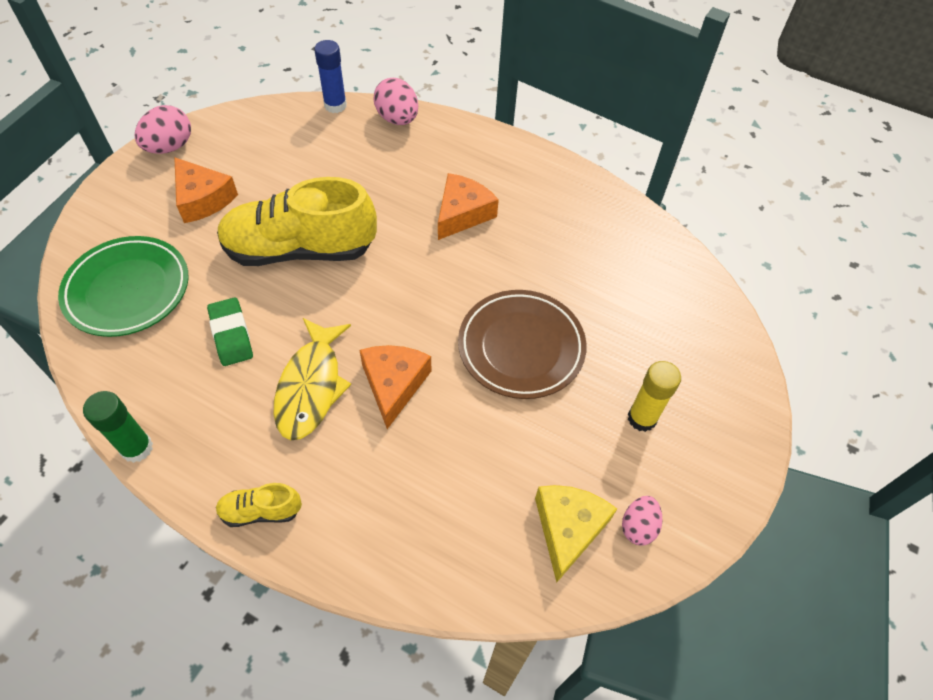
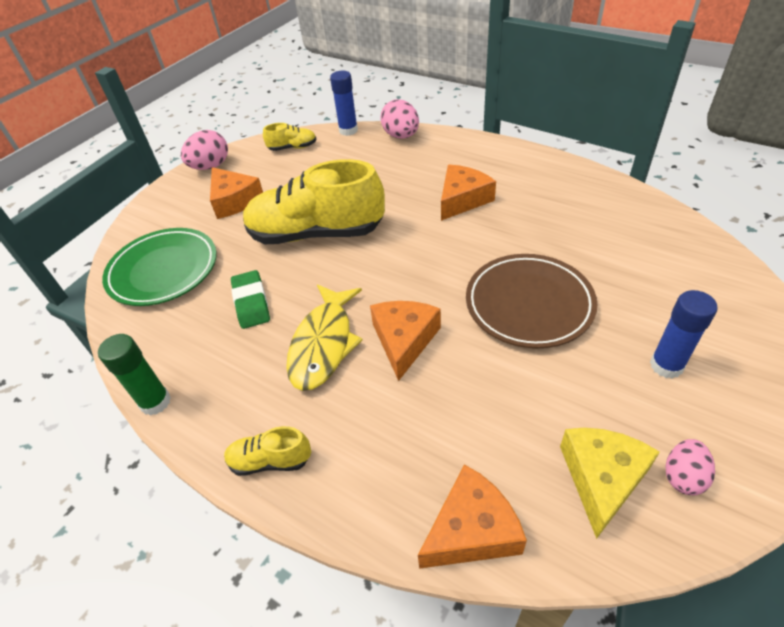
camera: 10 degrees right, 10 degrees down
(269, 126) = (292, 148): none -> yellow shoe
(449, 576) = (471, 530): none -> orange cheese
(642, 418) = (666, 365): yellow glue stick -> blue glue stick

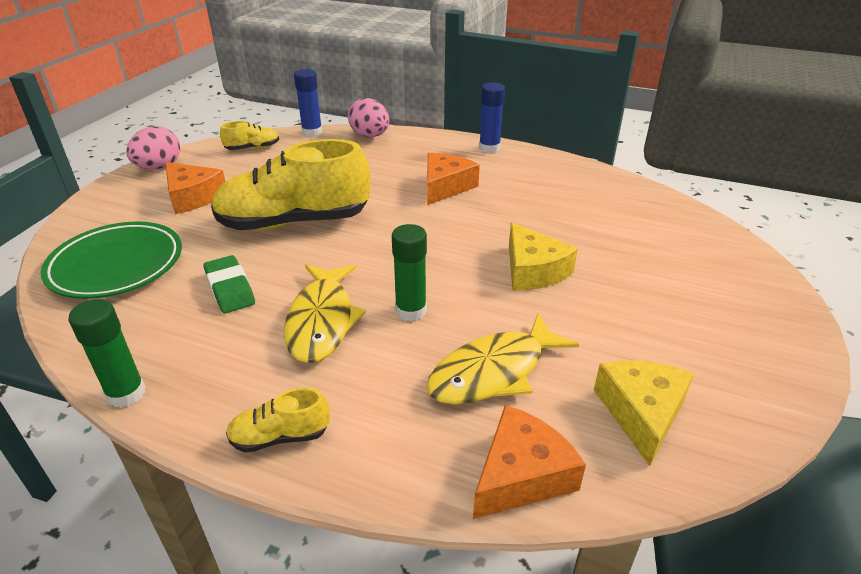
camera: 15 degrees left, 10 degrees down
(404, 340) = (411, 311): orange cheese -> green glue stick
(468, 415) = (494, 372): none -> yellow fish
(529, 304) = (533, 270): brown plate -> yellow cheese
(666, 365) = (677, 312): blue glue stick -> blue glue stick (489, 148)
(683, 476) = (717, 402): pink egg -> none

